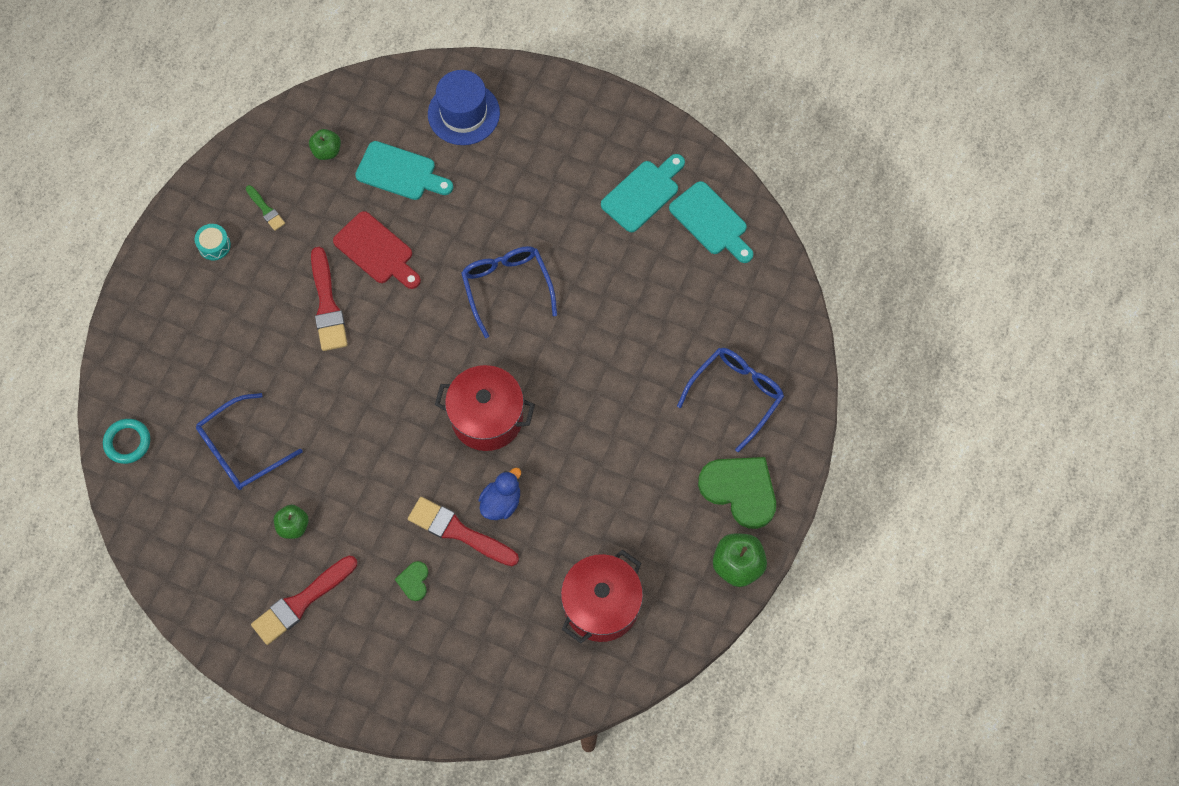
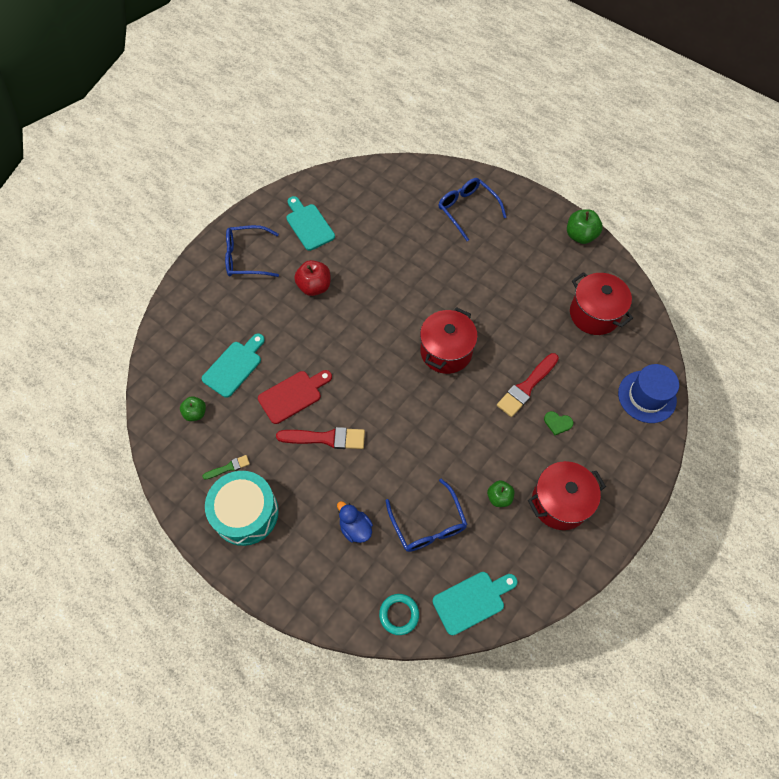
camera: 75 degrees left, 5 degrees down
(214, 245) = (245, 513): turquoise drum -> turquoise drum, size x2.44
(302, 601) = (559, 502): red brush -> red pot
(463, 113) = (203, 315): blue hat -> blue hat (647, 396)
(501, 502) = (510, 356): blue duck -> blue duck (355, 528)
(507, 287) = (351, 318): blue glasses -> blue glasses (246, 257)
(543, 229) = (314, 287): none -> red apple
(711, 221) = (343, 194): turquoise cutting board -> turquoise cutting board (472, 601)
(740, 490) = (531, 223): green heart -> none

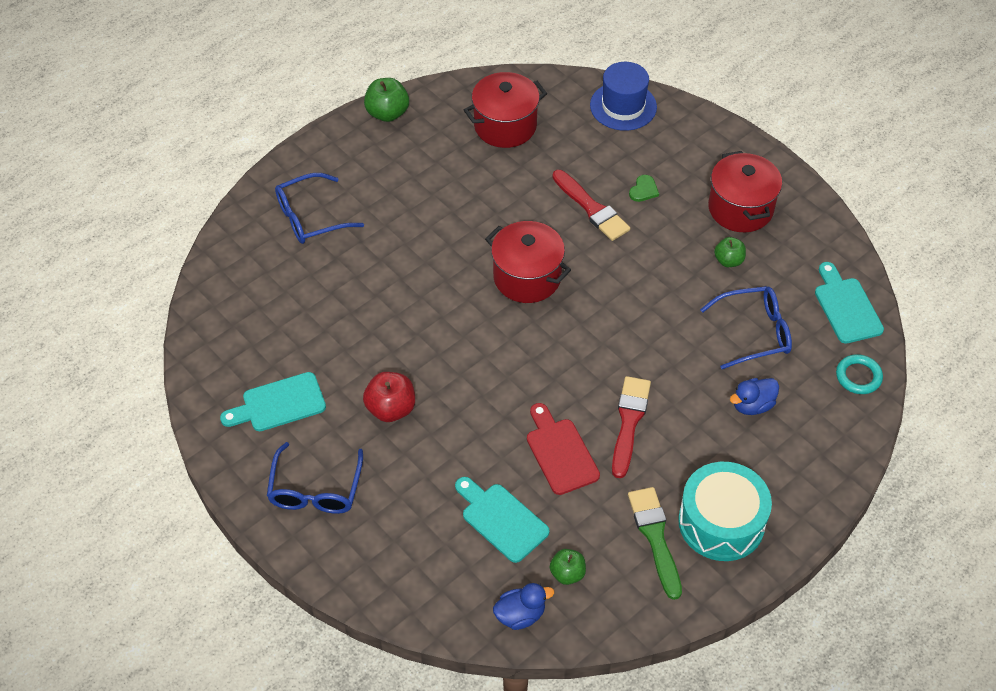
camera: 80 degrees left, 10 degrees down
(162, 389) = (520, 615): none -> blue duck
(228, 467) = (655, 538): green brush -> green brush, size x1.89

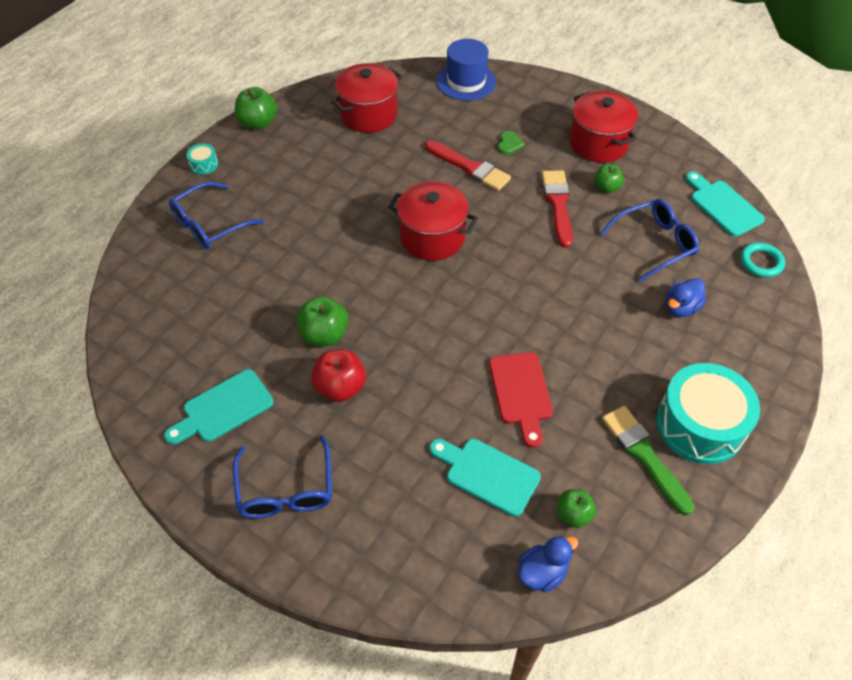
camera: 15 degrees left, 0 degrees up
(321, 150) = (204, 164): none -> turquoise drum
(390, 354) = (324, 335): none -> green apple
(560, 452) = (521, 393): red cutting board -> red cutting board turned 150 degrees counterclockwise
(629, 422) = (575, 349): red brush -> red brush (558, 205)

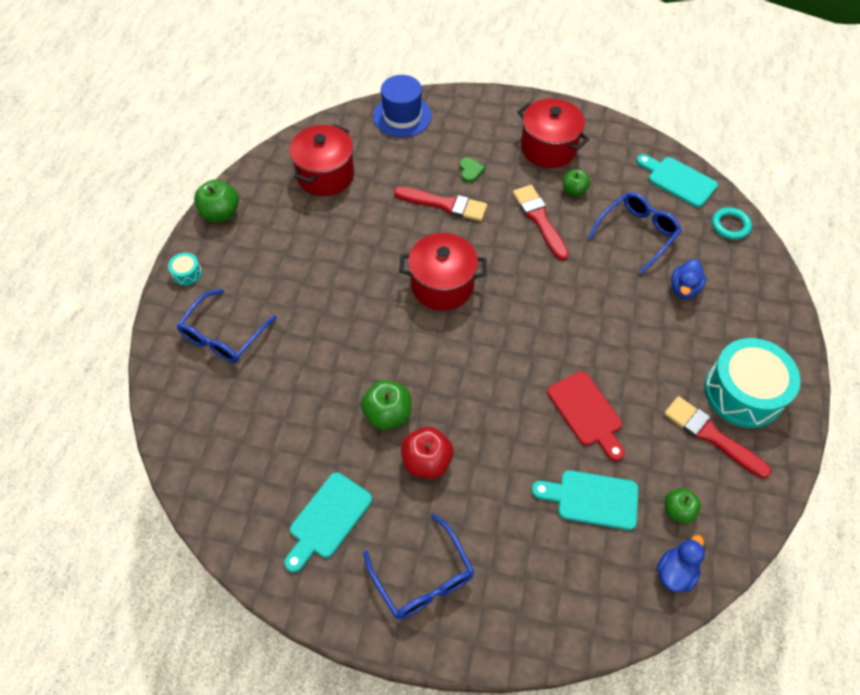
camera: 20 degrees left, 5 degrees up
(644, 456) = (712, 436): green brush -> red brush

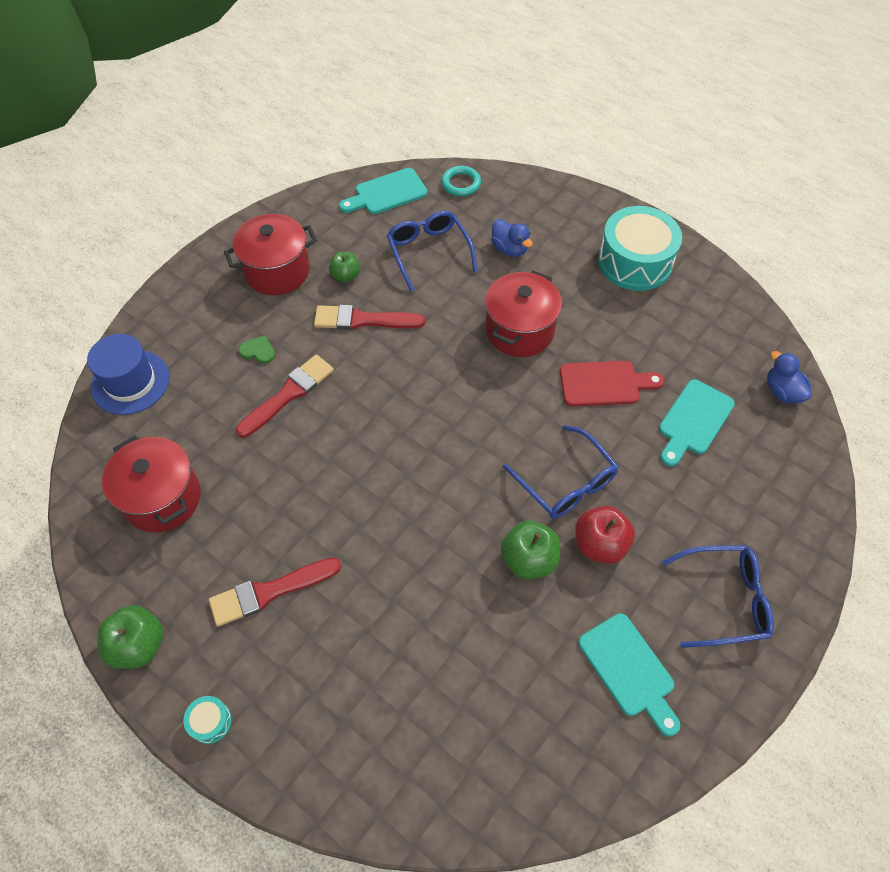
camera: 65 degrees left, 0 degrees up
(223, 335) = (334, 705): blue glasses -> blue glasses (566, 482)
(442, 285) = (394, 441): red pot -> red pot (519, 330)
(678, 510) = (727, 362): green apple -> none
(712, 436) = (667, 304): red brush -> red brush (270, 591)

